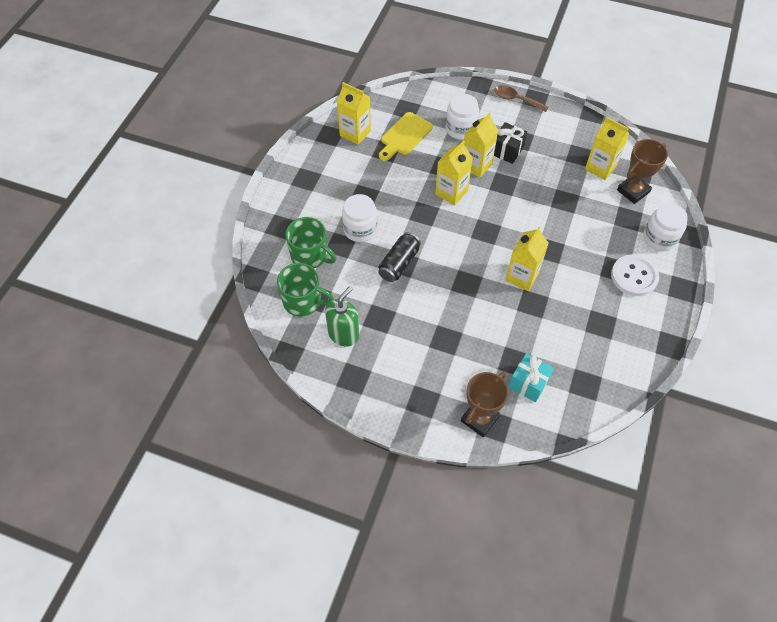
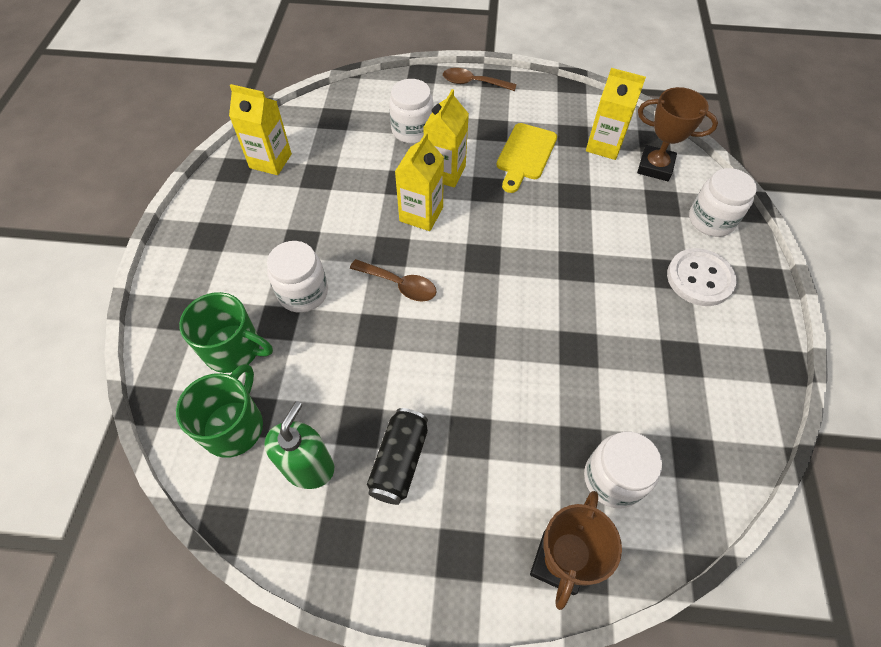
camera: 15 degrees left, 0 degrees up
(303, 301) = (234, 426): green mug -> green mug turned 75 degrees counterclockwise
(399, 263) = (371, 331): black can -> black can (399, 461)
(405, 136) = (340, 152): yellow cutting board -> yellow cutting board (525, 155)
(424, 237) = (399, 285): none -> brown spoon
(507, 151) = (480, 146): black gift -> none
(522, 276) = (551, 312): yellow carton -> none
(528, 383) = (613, 478): turquoise gift -> white jar
(633, 191) = (655, 167): brown trophy -> brown trophy turned 75 degrees clockwise

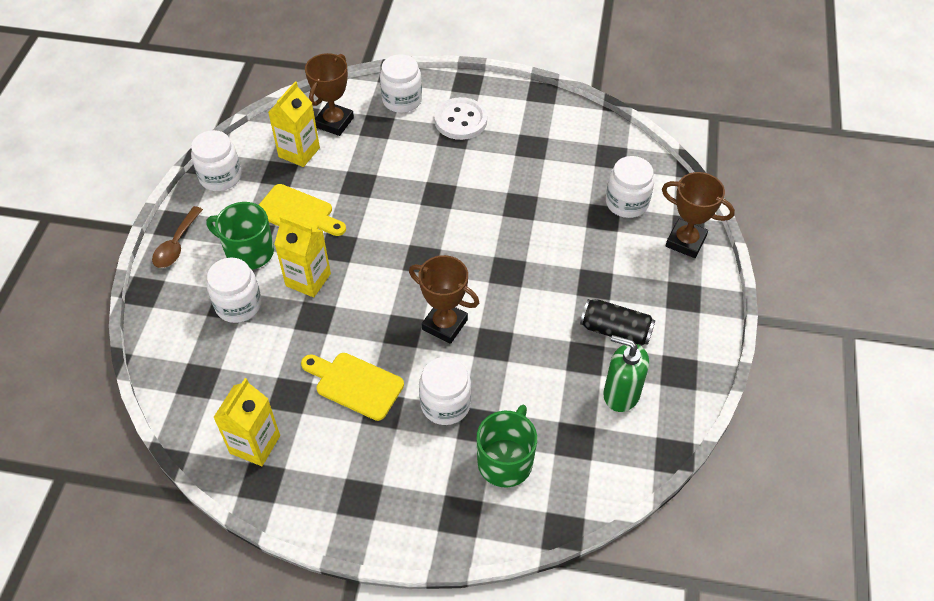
camera: 85 degrees left, 5 degrees down
(234, 426) = (584, 453): green mug -> green mug (248, 252)
(328, 220) = (355, 384): none -> yellow cutting board
(399, 285) = (445, 324): brown spoon -> brown trophy
(421, 214) = (361, 303): yellow carton -> none
(557, 97) = (220, 177): none -> white jar

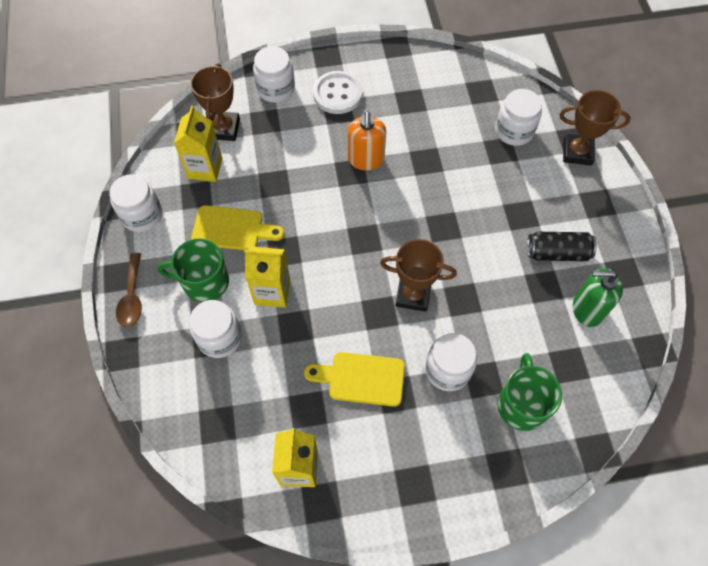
camera: 20 degrees left, 10 degrees up
(459, 187) = (366, 159): none -> orange soap dispenser

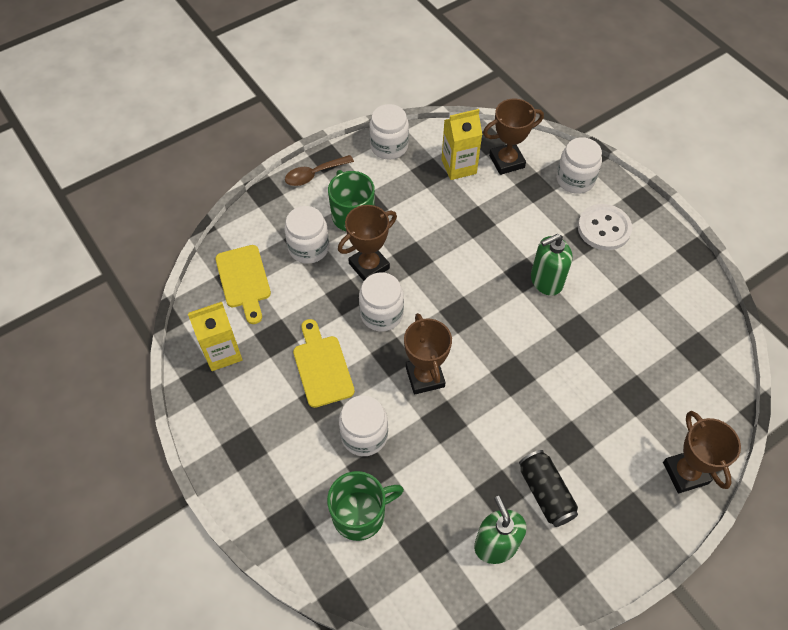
camera: 65 degrees right, 5 degrees down
(232, 229) = (412, 212): yellow cutting board -> yellow cutting board (244, 280)
(272, 292) = (369, 266): yellow carton -> brown trophy
(366, 159) = (546, 281): orange soap dispenser -> green soap dispenser
(514, 131) = (669, 399): white jar -> white jar (381, 314)

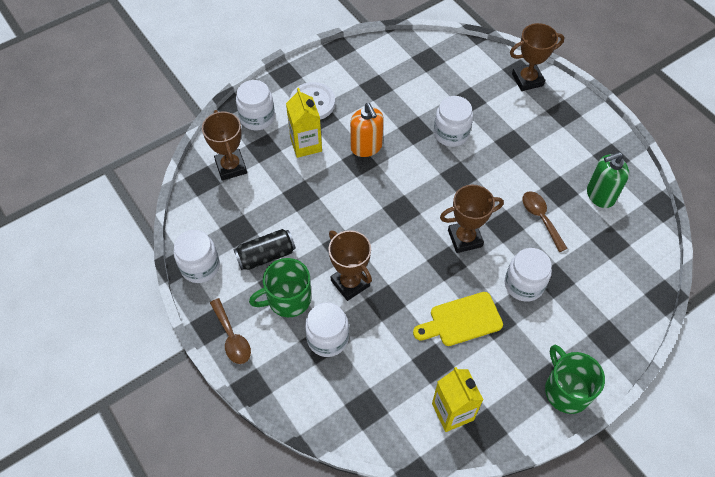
camera: 90 degrees left, 0 degrees up
(244, 280) = (367, 398): yellow cutting board -> none
(360, 514) = (593, 286): green mug -> green mug (566, 390)
(381, 314) = (403, 272): white jar -> white jar (451, 133)
(455, 465) = (541, 218): none -> brown spoon
(459, 166) = (233, 206): yellow carton -> yellow carton (306, 144)
(545, 493) = (555, 162): black can -> black can (266, 256)
(546, 281) = (366, 147): green soap dispenser -> orange soap dispenser

